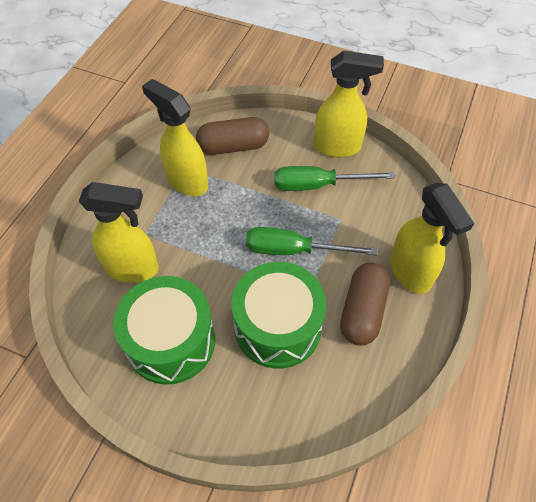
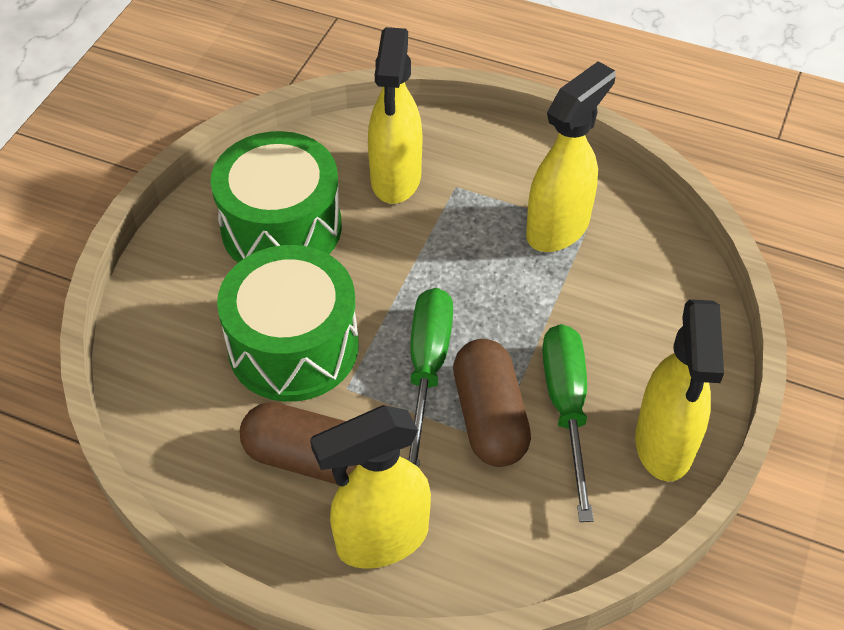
camera: 90 degrees right, 5 degrees down
(233, 147) = (642, 285): brown capsule -> brown capsule (489, 417)

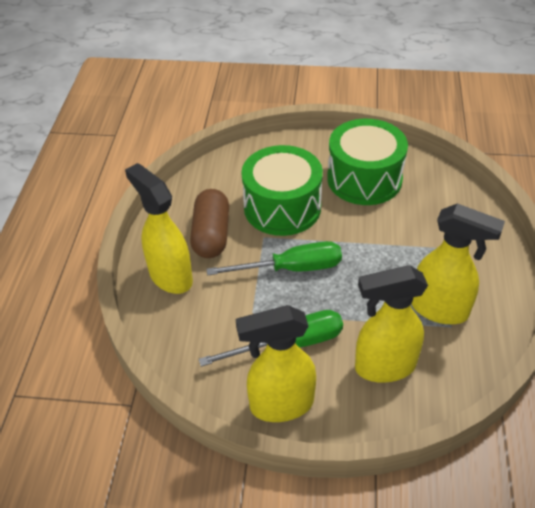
camera: 75 degrees right, 5 degrees down
(395, 179) = (432, 217): yellow spray bottle -> yellow spray bottle (384, 367)
(489, 417) = (267, 306): brown capsule -> none

